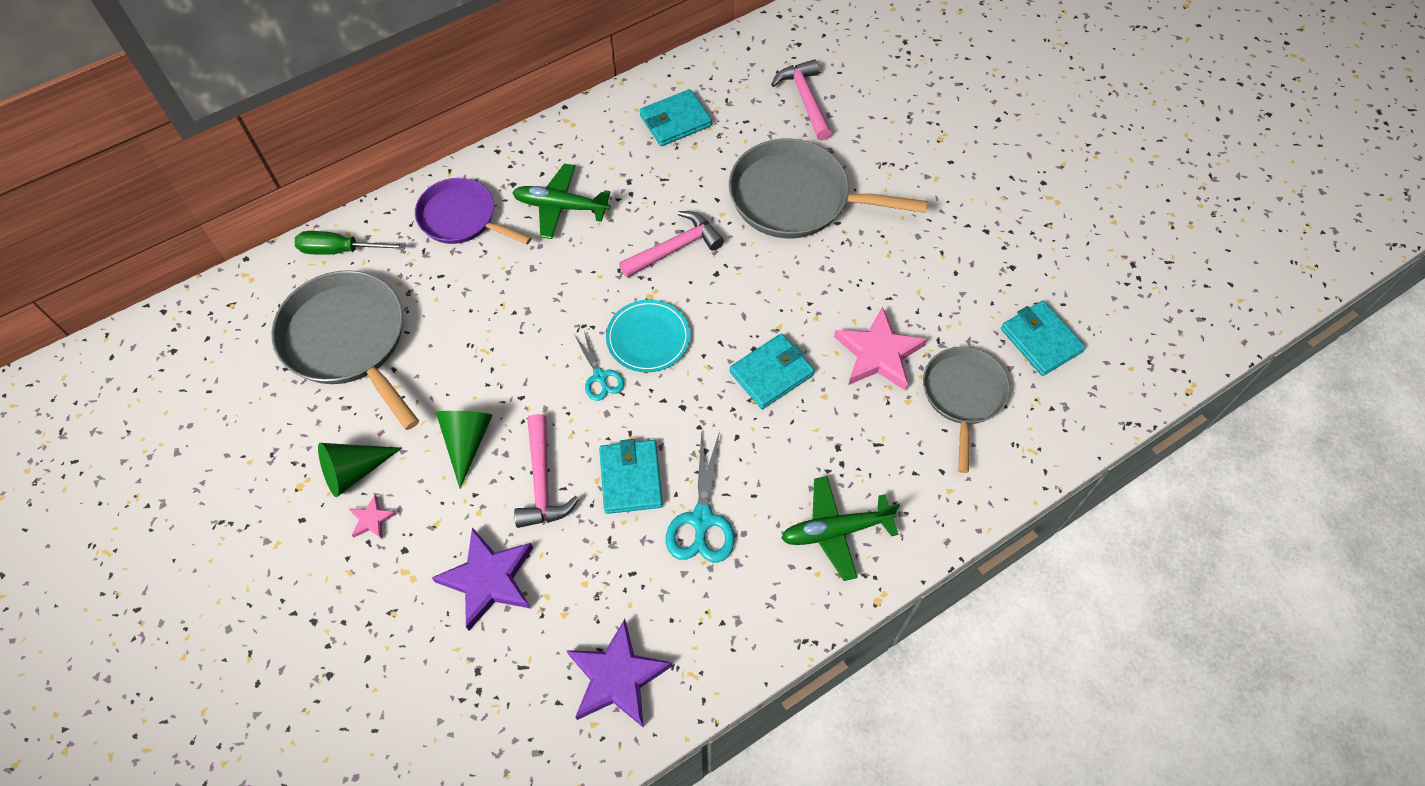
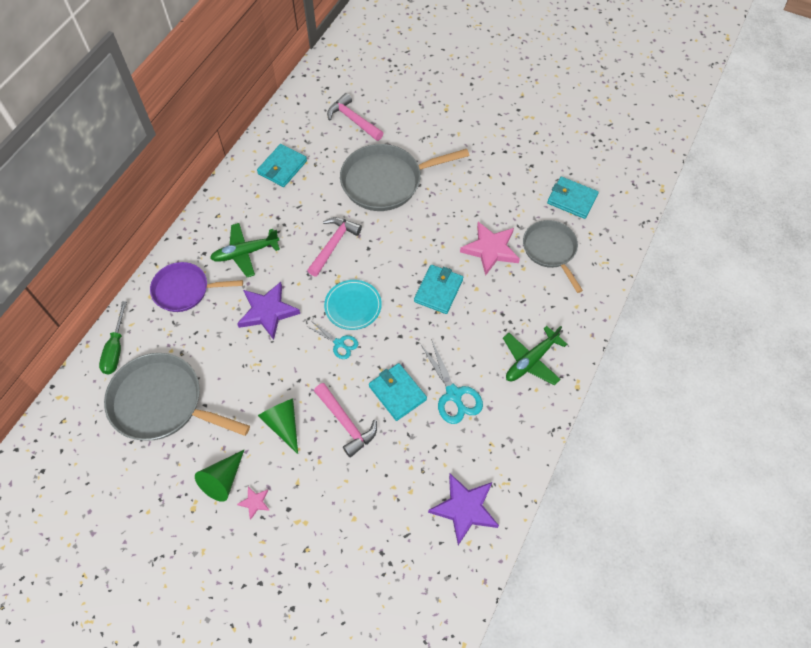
camera: 30 degrees left, 0 degrees up
(340, 250) = (116, 349): green screwdriver -> green screwdriver turned 60 degrees counterclockwise
(488, 579) = (352, 497): purple star -> purple star (268, 312)

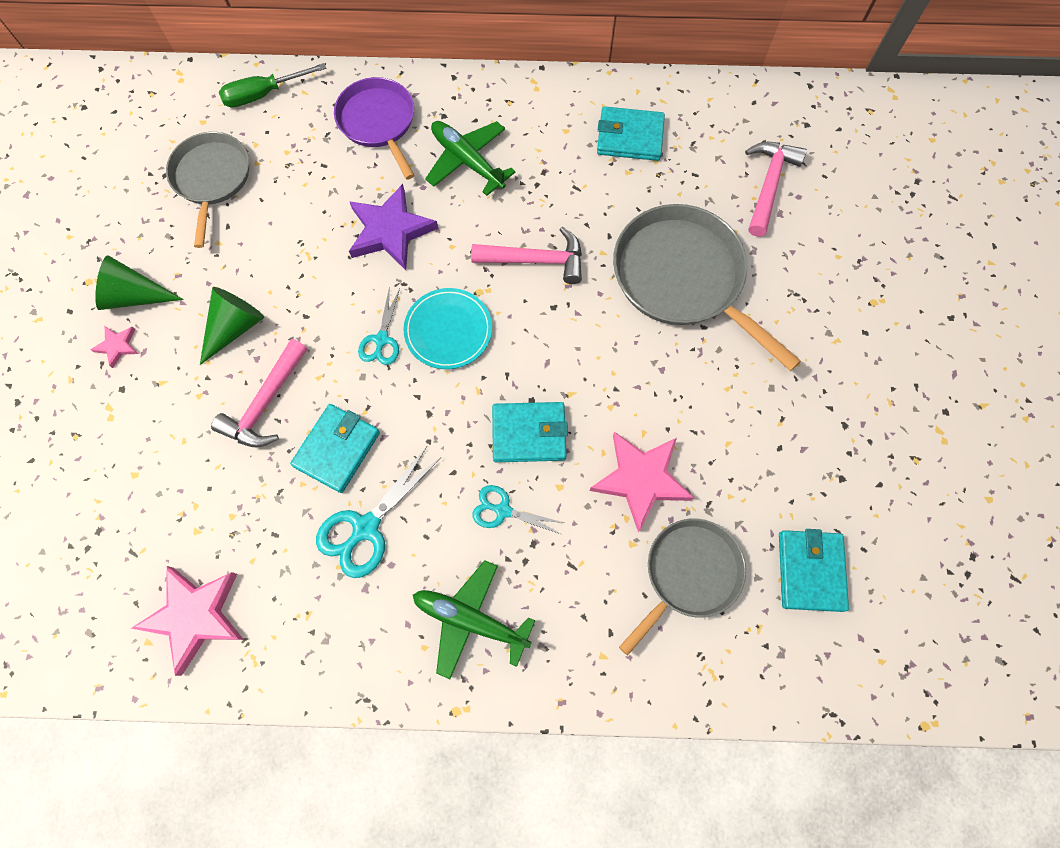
camera: 65 degrees right, 10 degrees up
(161, 403) = (212, 178): grey pan -> grey pan, size x0.65
(464, 509) = (195, 616): purple star -> pink star
(476, 321) = (503, 510): none -> turquoise scissors

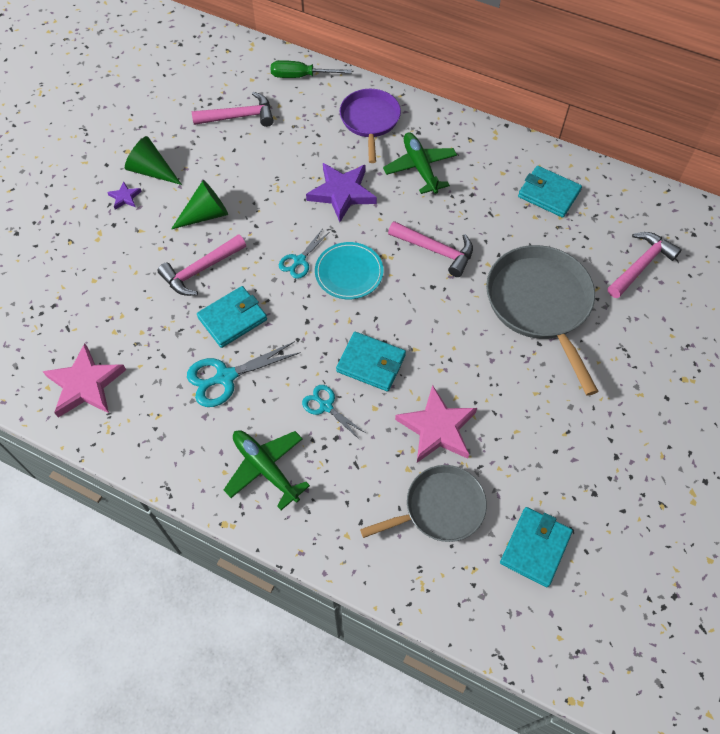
camera: 25 degrees right, 10 degrees down
(117, 346) = (125, 197): pink star -> purple star
(212, 178) = (239, 116): grey pan -> pink hammer

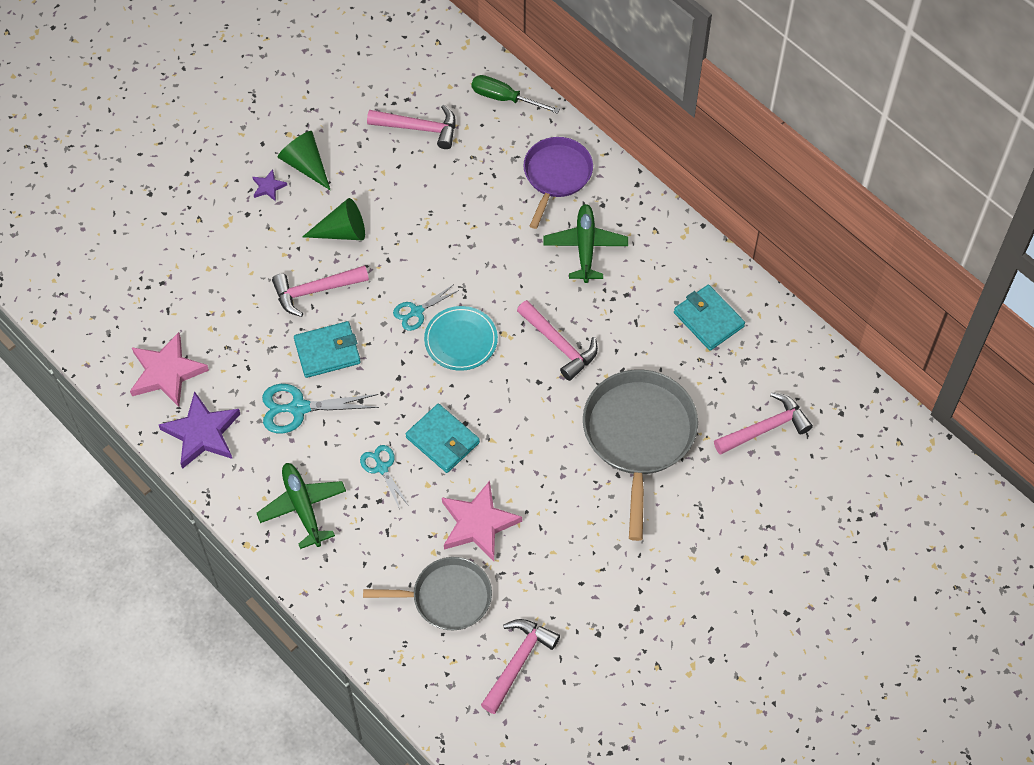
camera: 20 degrees right, 0 degrees up
(342, 193) = (490, 251): purple star -> purple star (202, 433)
(535, 547) = (518, 662): turquoise wallet -> pink hammer

